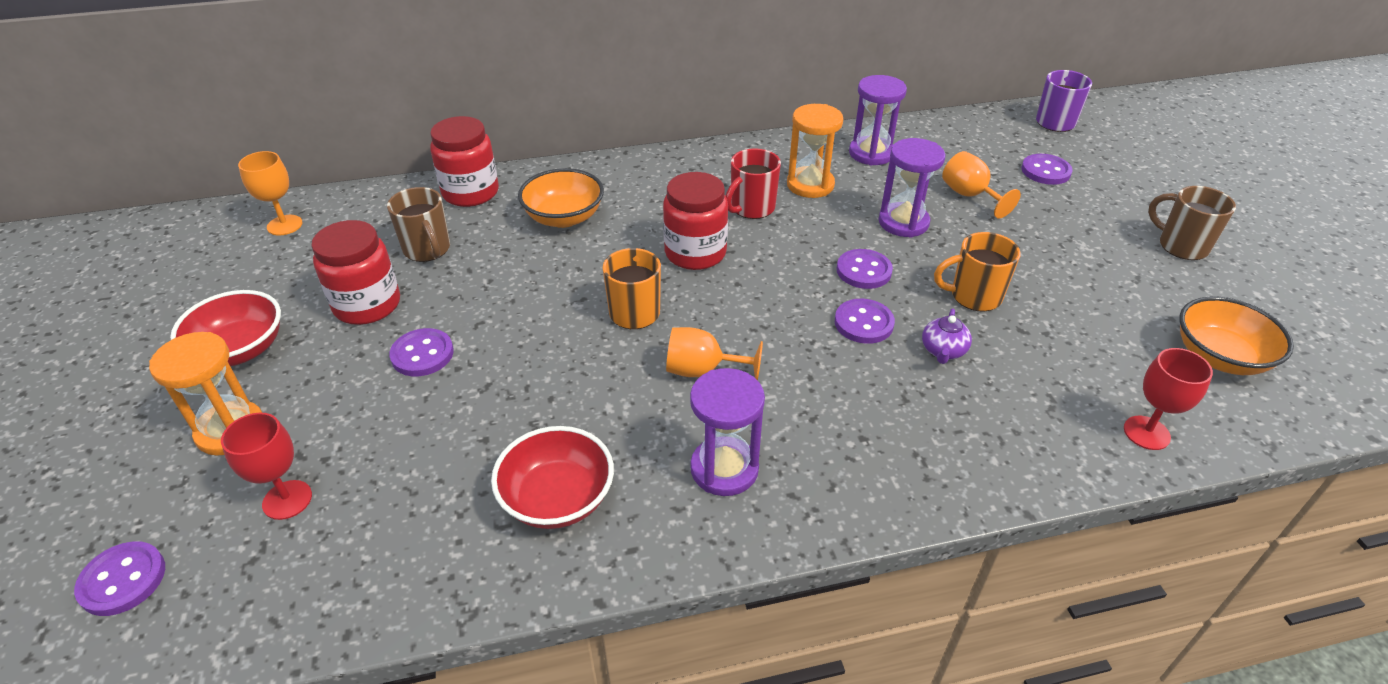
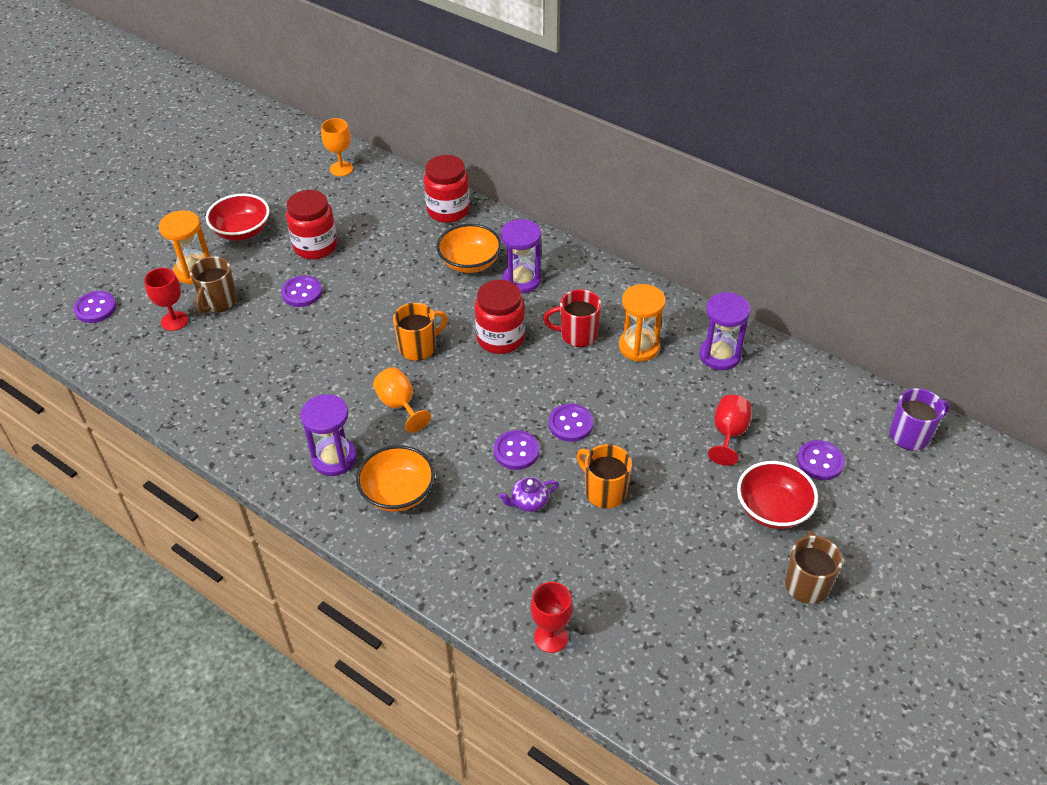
camera: 50 degrees right, 5 degrees up
(427, 250) = (380, 233): brown mug -> brown mug (218, 302)
(557, 499) = (257, 409): red bowl -> red bowl (772, 509)
(903, 222) = (650, 416): purple hourglass -> purple hourglass (521, 280)
(969, 195) = (728, 434): orange goblet -> red goblet
(1219, 357) = (678, 652): orange bowl -> orange bowl (398, 493)

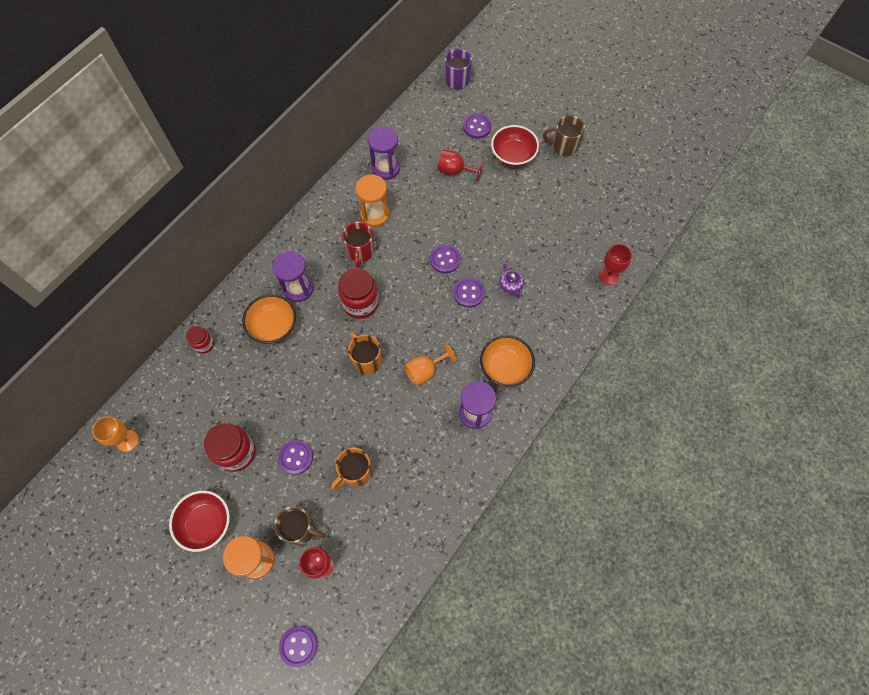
camera: 90 degrees left, 20 degrees up
(448, 210) = (204, 344): red jar -> red jar, size x0.56
(604, 491) = (501, 242): orange mug -> orange mug (355, 473)

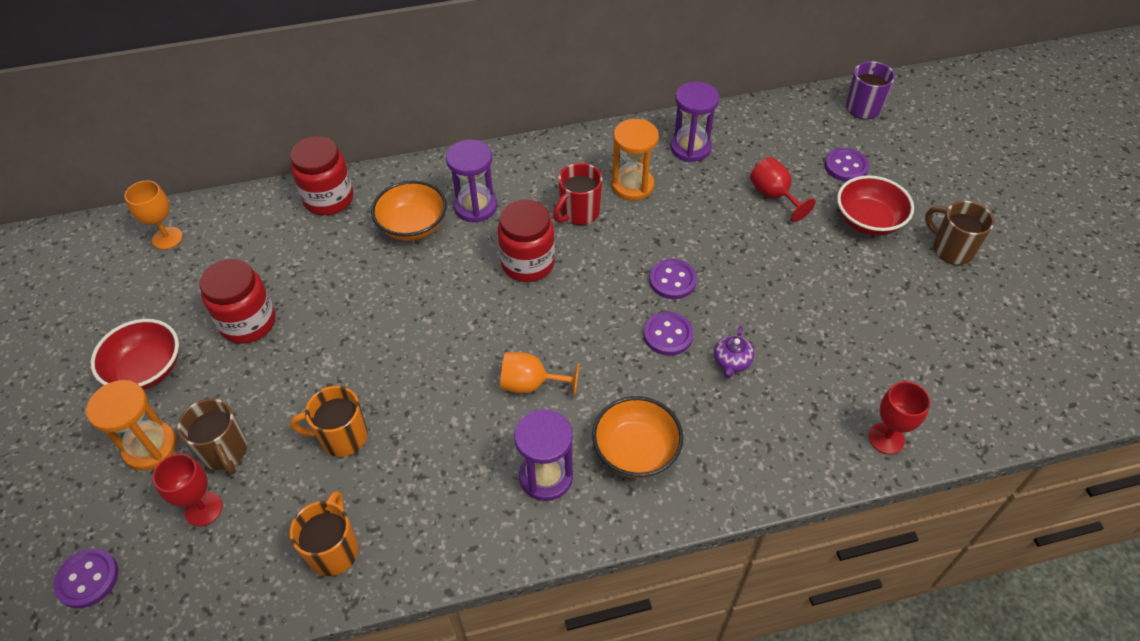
camera: 40 degrees right, 15 degrees down
(204, 344) = (329, 199): red jar -> red jar, size x1.77
(296, 457) = (299, 372): purple button -> none
(366, 360) = (475, 326): orange mug -> orange mug (334, 550)

